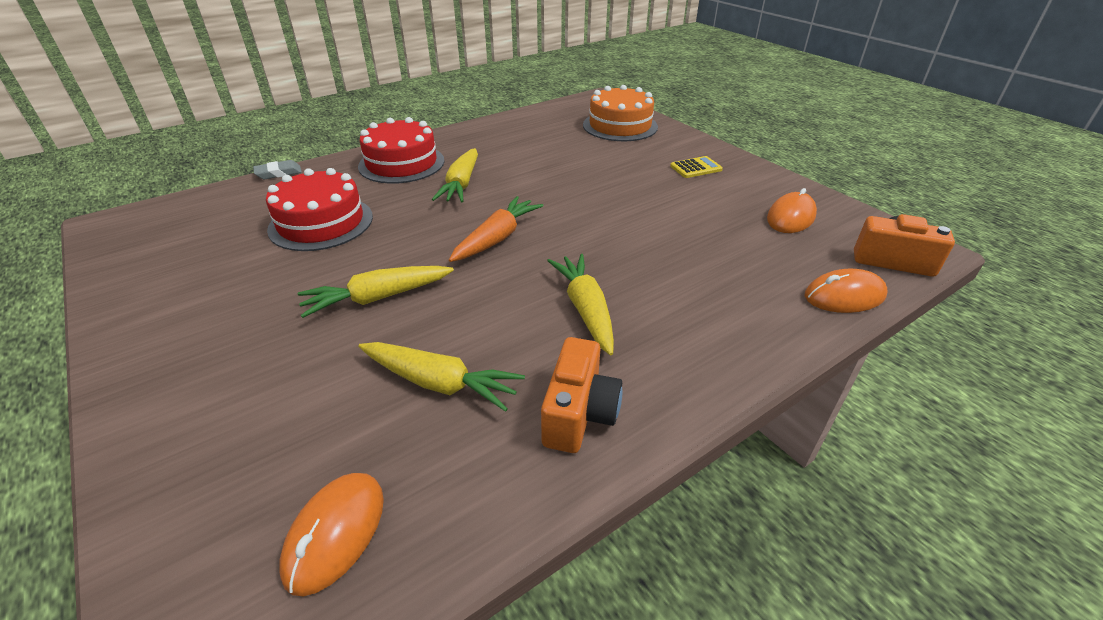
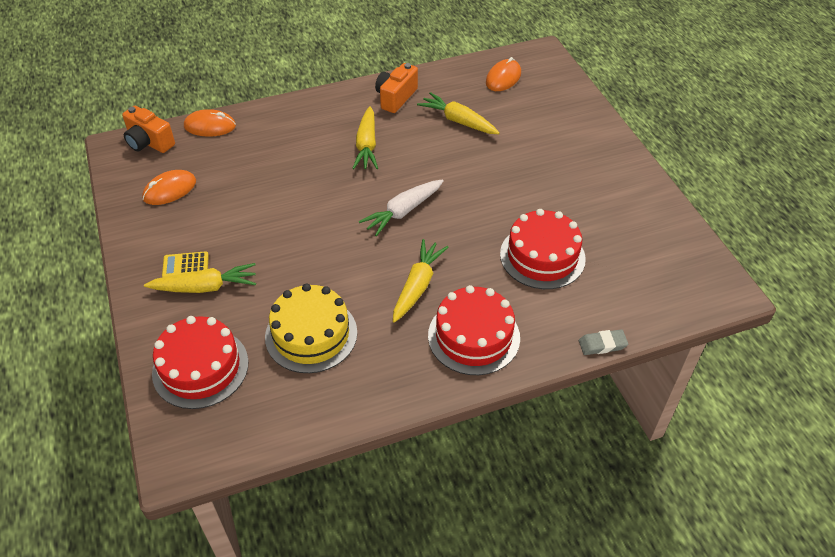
camera: 165 degrees left, 10 degrees up
(377, 298) = (492, 176): yellow carrot -> yellow carrot (205, 287)
(497, 238) = (403, 212): orange carrot -> white carrot
(546, 148) = (311, 334): none -> yellow cake
(620, 126) = (200, 367): orange cake -> red cake

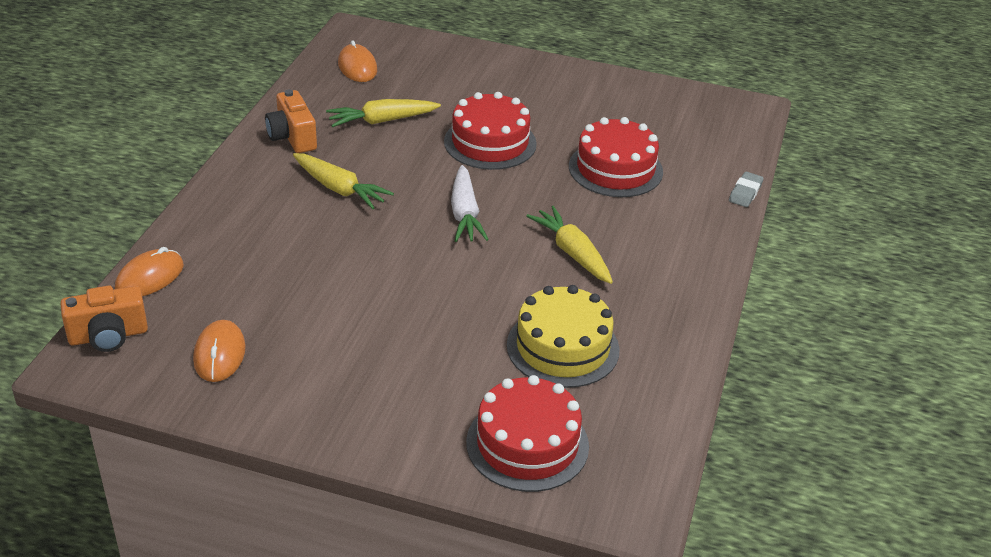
camera: 55 degrees left, 10 degrees down
(185, 266) = (362, 393): yellow calculator -> none
(205, 287) = (413, 392): yellow carrot -> none
(474, 336) = (668, 252): red cake -> red cake (490, 142)

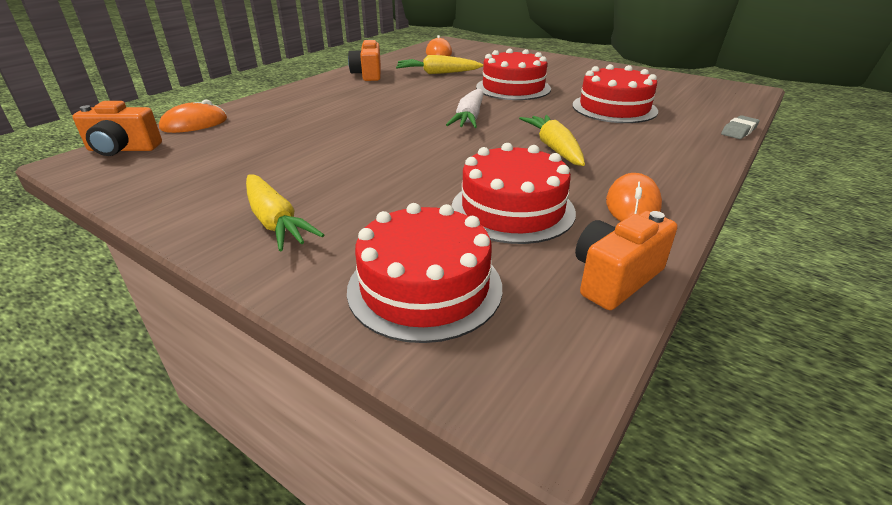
camera: 20 degrees right, 5 degrees down
(219, 354) = (191, 170): orange mouse -> orange mouse (632, 204)
(339, 189) = (379, 98): yellow carrot -> yellow carrot (275, 222)
(562, 347) = (512, 209): yellow cake -> red cake
(664, 406) = (615, 278): none -> orange camera

